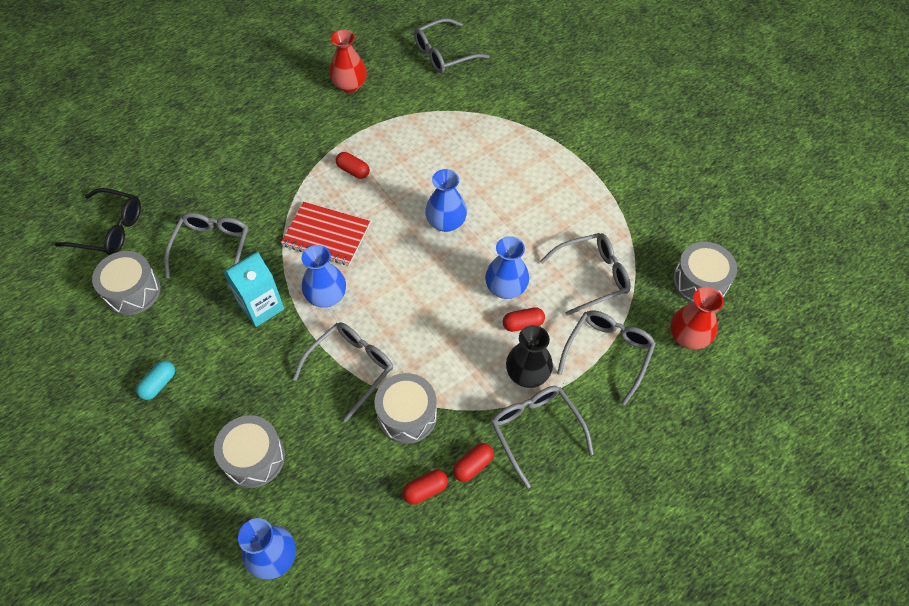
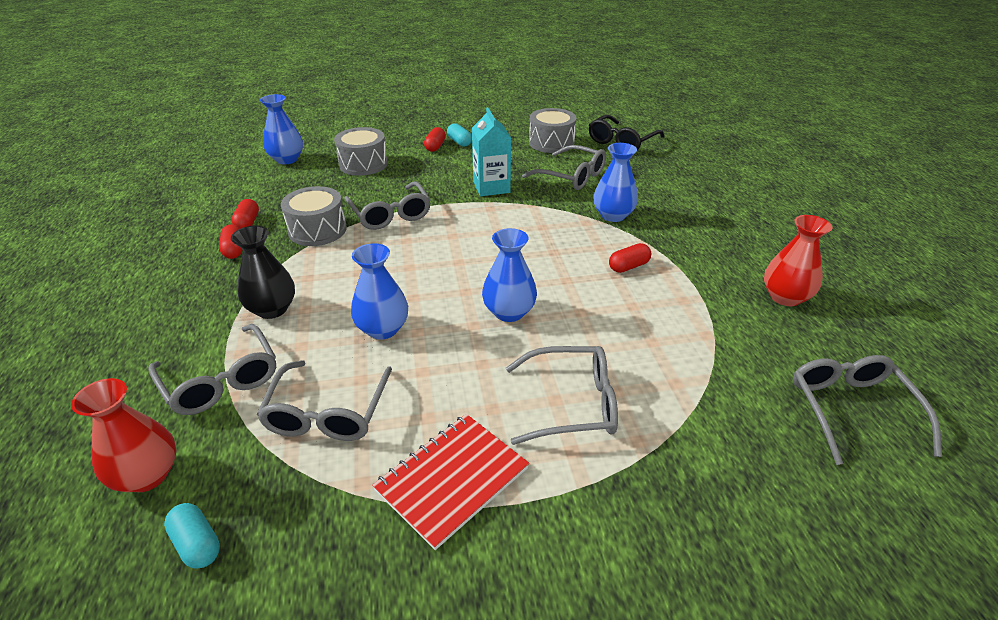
camera: 115 degrees right, 20 degrees down
(326, 235) = (547, 232): red notebook -> red notebook (452, 479)
(326, 296) = (475, 218): blue vase -> blue vase (613, 215)
(523, 324) = (327, 326): red capsule -> red capsule (435, 146)
(536, 431) = (214, 294): grey glasses -> grey glasses (571, 403)
(700, 282) = (197, 544): grey drum -> turquoise capsule

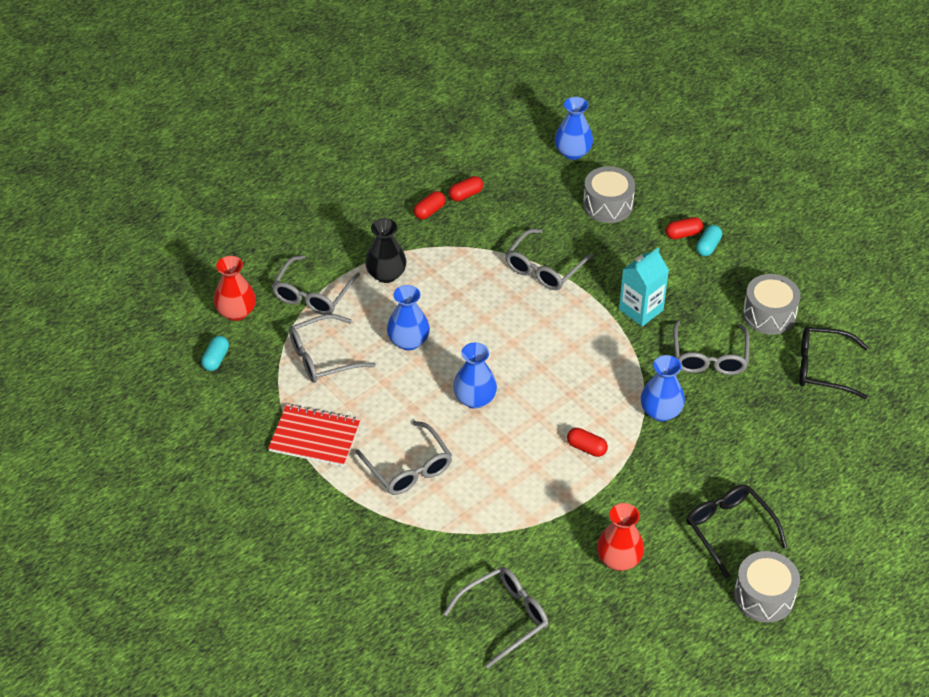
camera: 60 degrees right, 10 degrees up
(317, 230) = (488, 239): grey drum -> grey drum (764, 596)
(770, 228) = (729, 530): none -> black glasses

